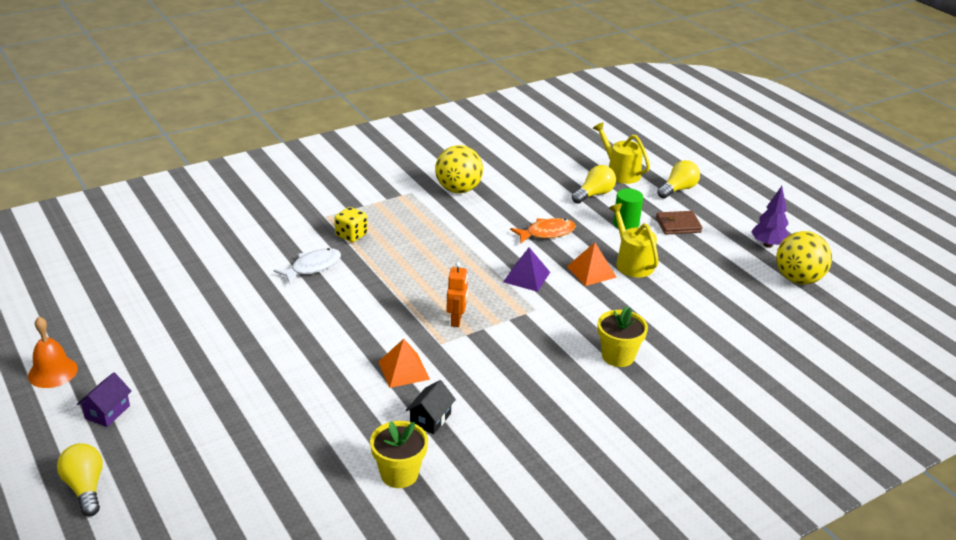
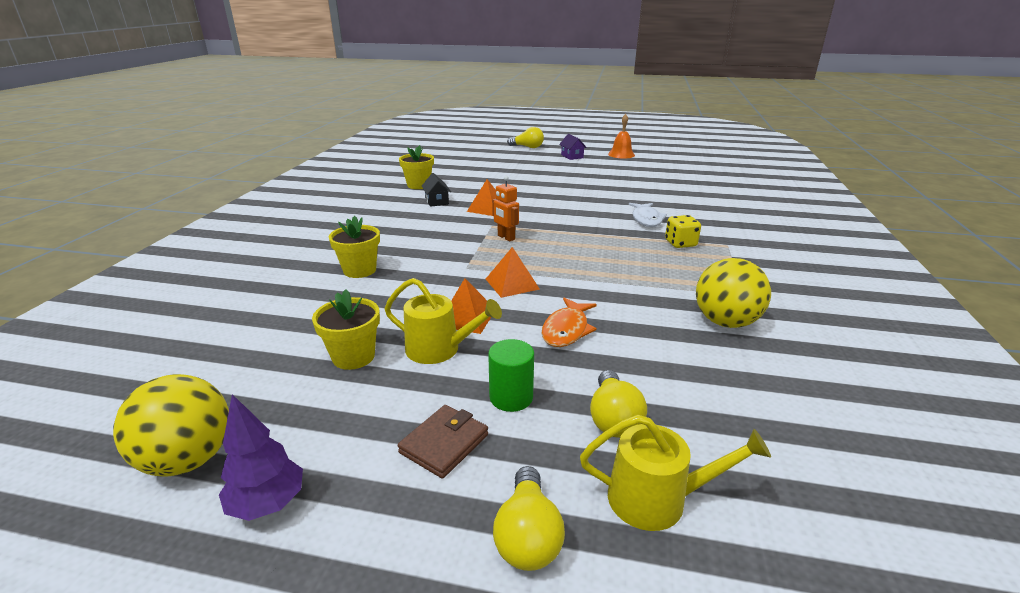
camera: 135 degrees right, 5 degrees down
(526, 277) = (512, 284): purple pyramid -> orange pyramid
(684, 286) = (353, 357): none -> yellow flower pot

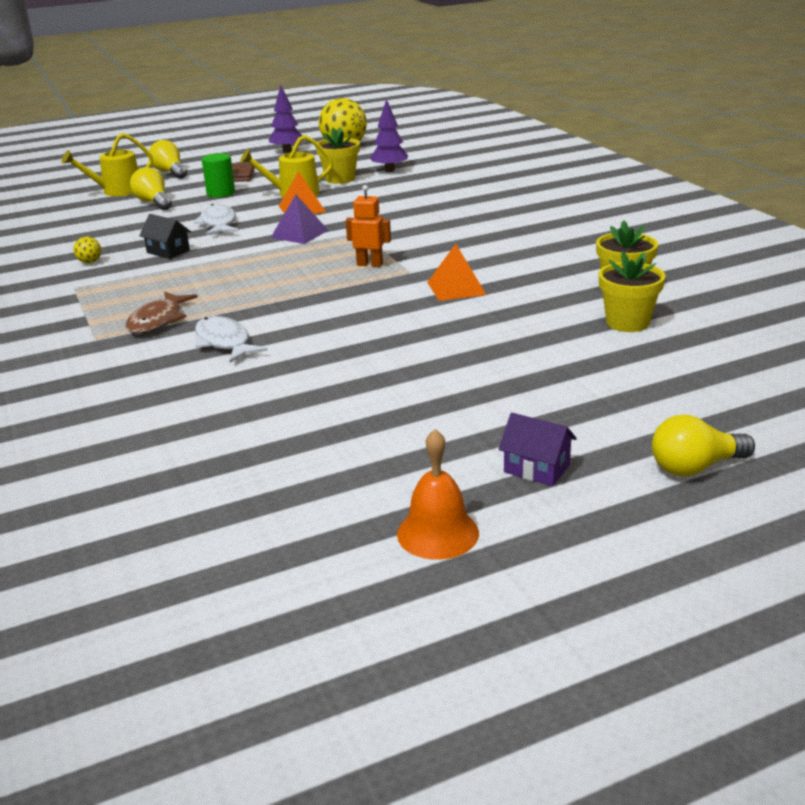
camera: 145 degrees right, 0 degrees up
(283, 347) = (389, 170): none -> purple tree
(359, 270) = (443, 205): yellow flower pot -> yellow flower pot (627, 322)
(437, 201) = (538, 276): black house -> black house (168, 251)
(512, 284) = (299, 234): orange pyramid -> purple pyramid
(566, 330) = (218, 223): orange fish -> white fish
(680, 243) = (158, 320): yellow dice -> brown fish
(725, 322) = (90, 262): yellow ball -> yellow ball, size x0.42

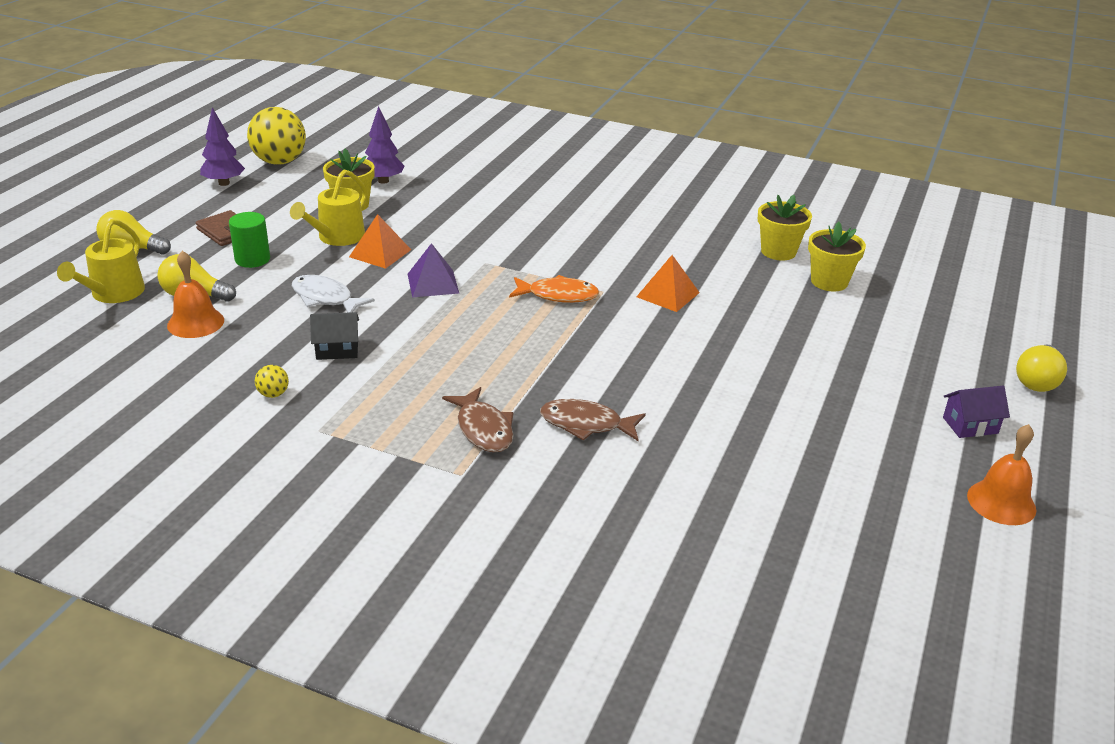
camera: 45 degrees left, 5 degrees up
(126, 216) = (195, 323): none -> orange bell
(224, 342) = (586, 424): white fish -> brown fish
(370, 264) = (558, 295): orange robot -> orange fish

